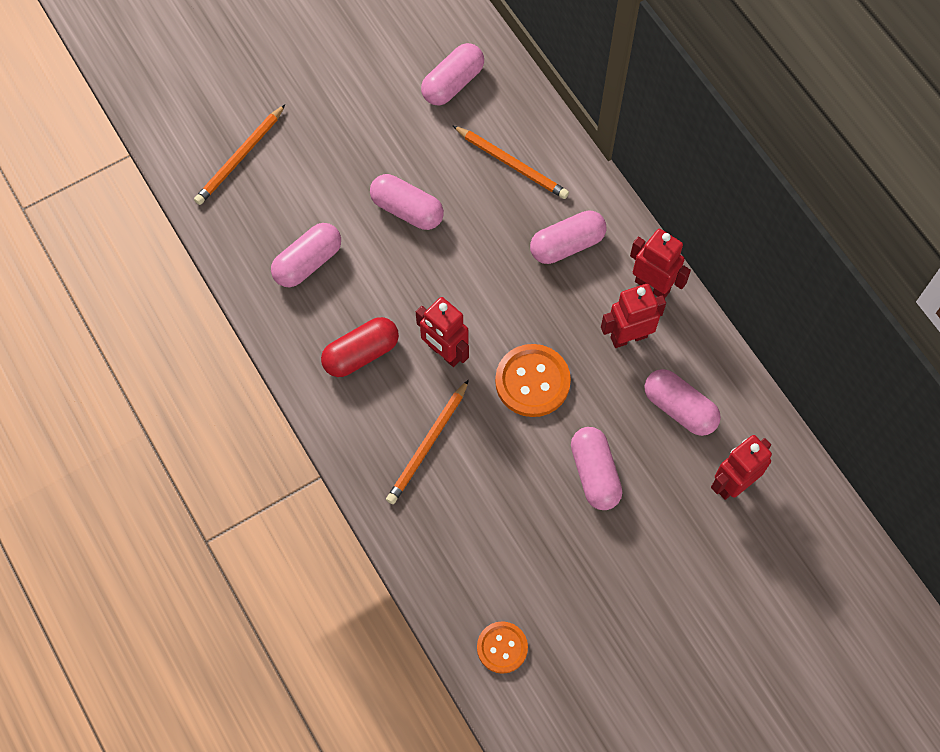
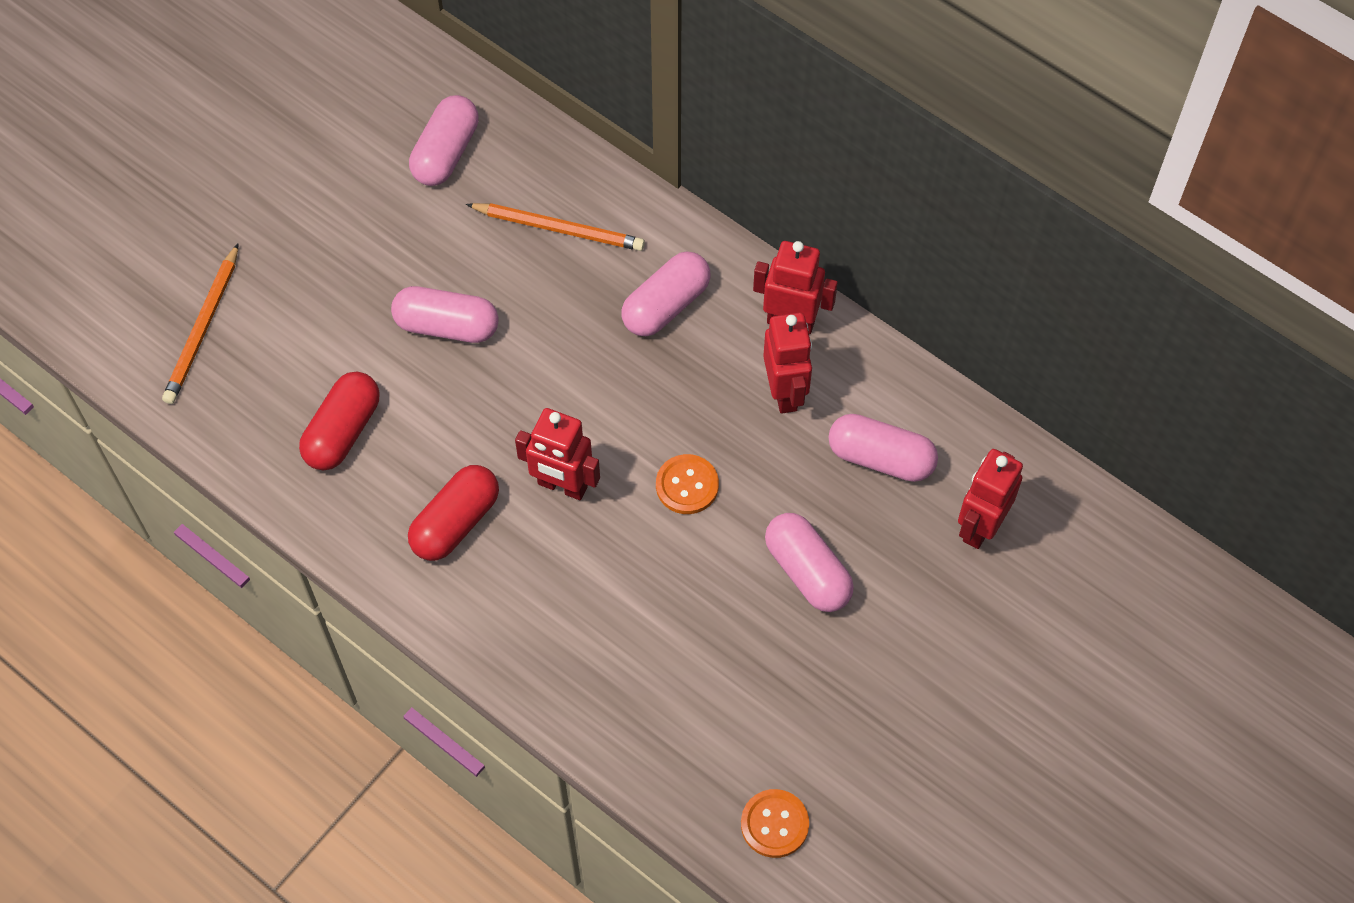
camera: 20 degrees left, 5 degrees down
(308, 262) = (343, 431): pink capsule -> red capsule
(428, 444) = (585, 606): orange pencil -> none
(532, 381) = (687, 485): orange button -> orange button, size x0.63
(628, 337) = (785, 392): red robot -> red robot turned 120 degrees clockwise

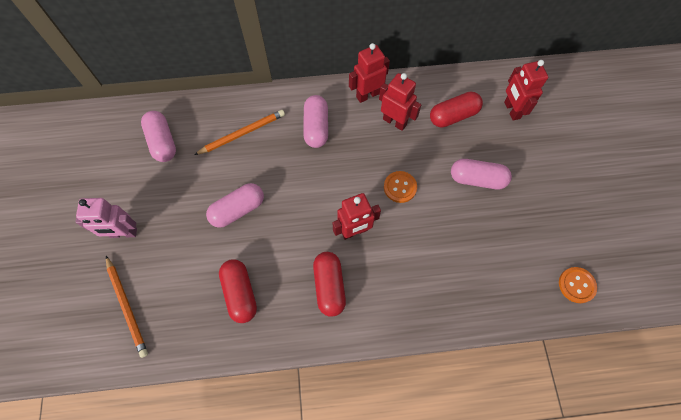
camera: 45 degrees left, 5 degrees up
(284, 234) = (123, 233): none -> pink robot
(881, 458) = (453, 116): pink capsule -> red capsule

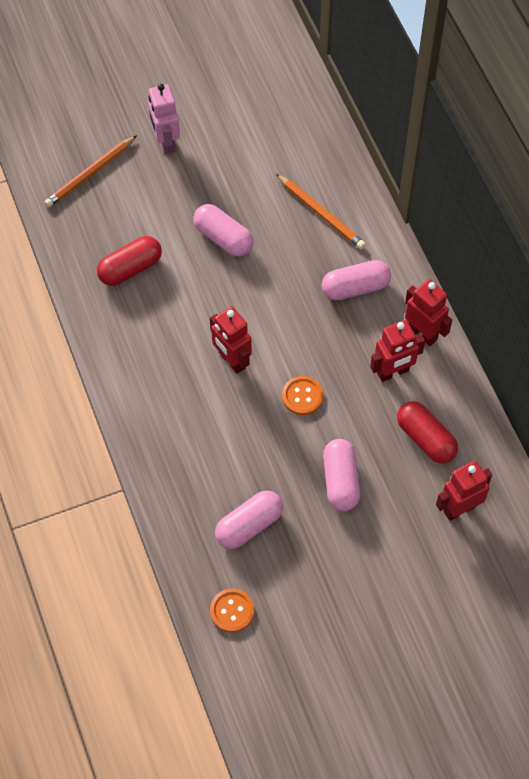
camera: 75 degrees right, 5 degrees down
(162, 142) = (284, 139): pink capsule -> pink capsule (249, 525)
(329, 286) = (160, 350): red capsule -> none
(394, 122) = (393, 372): red robot -> red robot turned 45 degrees clockwise

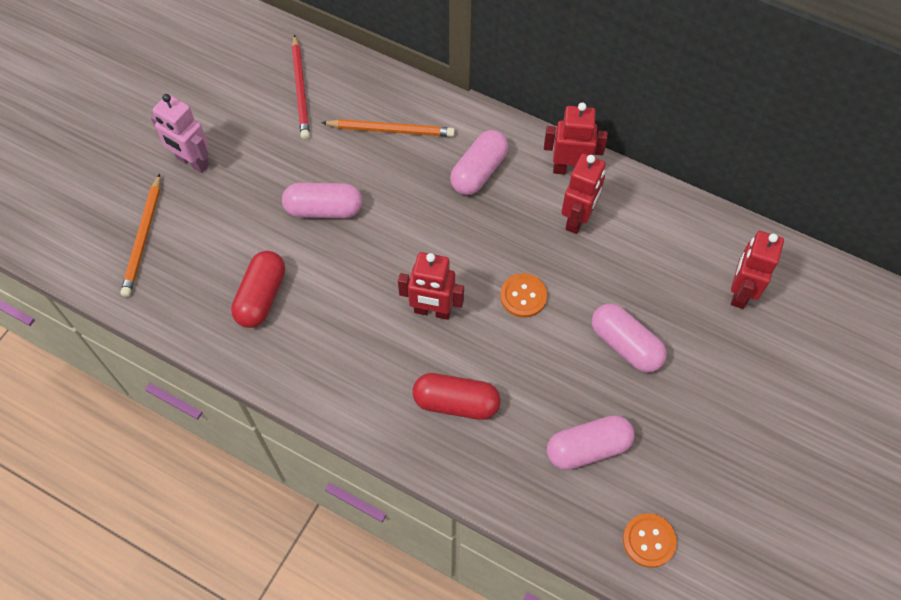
camera: 40 degrees left, 0 degrees up
(249, 525) = (588, 448): pink capsule -> pink capsule turned 60 degrees clockwise
(285, 139) = (301, 90): none -> red pencil
(425, 439) = (657, 255): red capsule -> red capsule (456, 403)

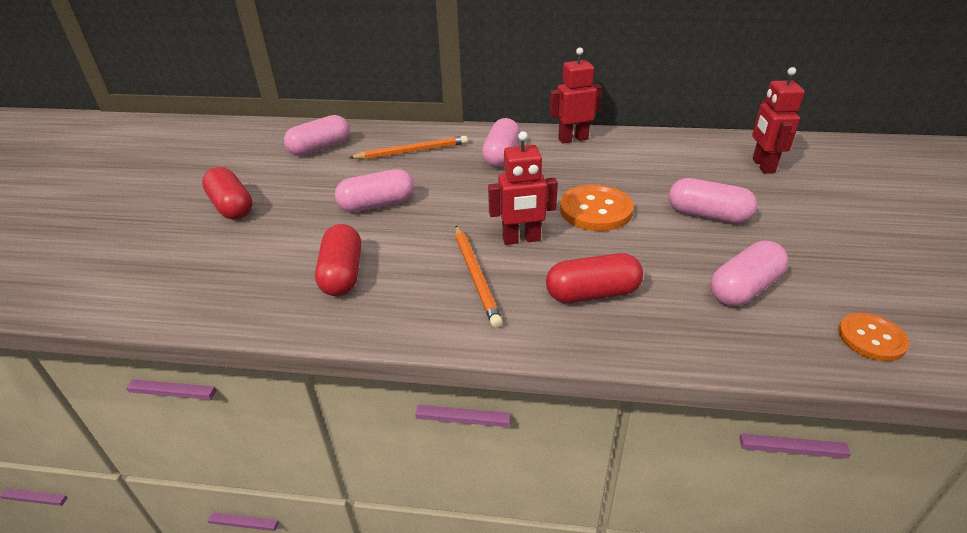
camera: 20 degrees left, 25 degrees down
(143, 238) = (193, 266): orange pencil -> orange pencil (476, 276)
(192, 162) = (232, 207): pink robot -> red capsule
(301, 90) = (320, 148): red pencil -> pink capsule
(523, 296) = (595, 210): orange button -> orange button, size x1.58
(577, 219) = (602, 160): red robot -> none

